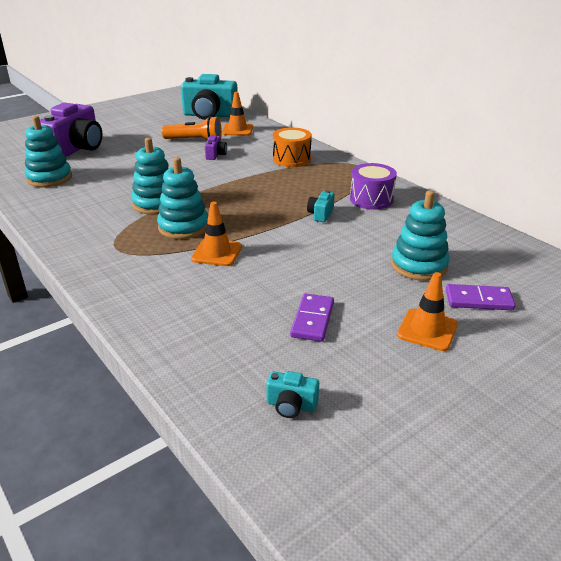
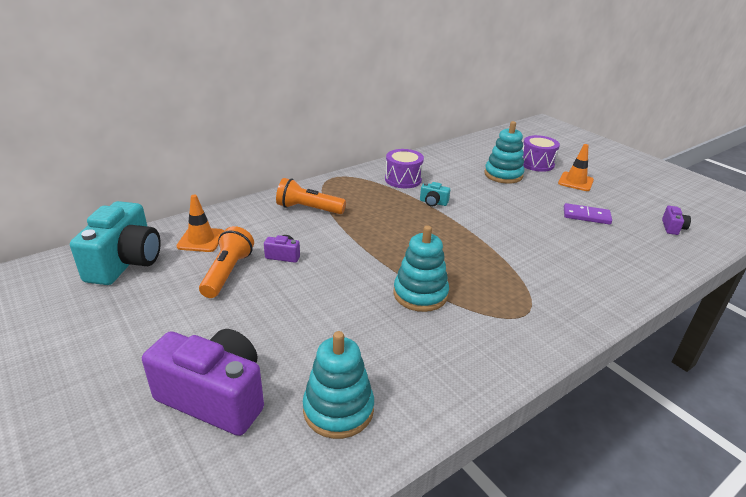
camera: 90 degrees left, 0 degrees up
(183, 227) = (470, 273): turquoise stacking toy -> none
(217, 253) = (513, 253): orange traffic cone -> none
(291, 159) = (308, 209): orange drum -> orange flashlight
(291, 405) = (672, 228): turquoise camera -> purple camera
(478, 300) = (536, 164): purple domino -> purple drum

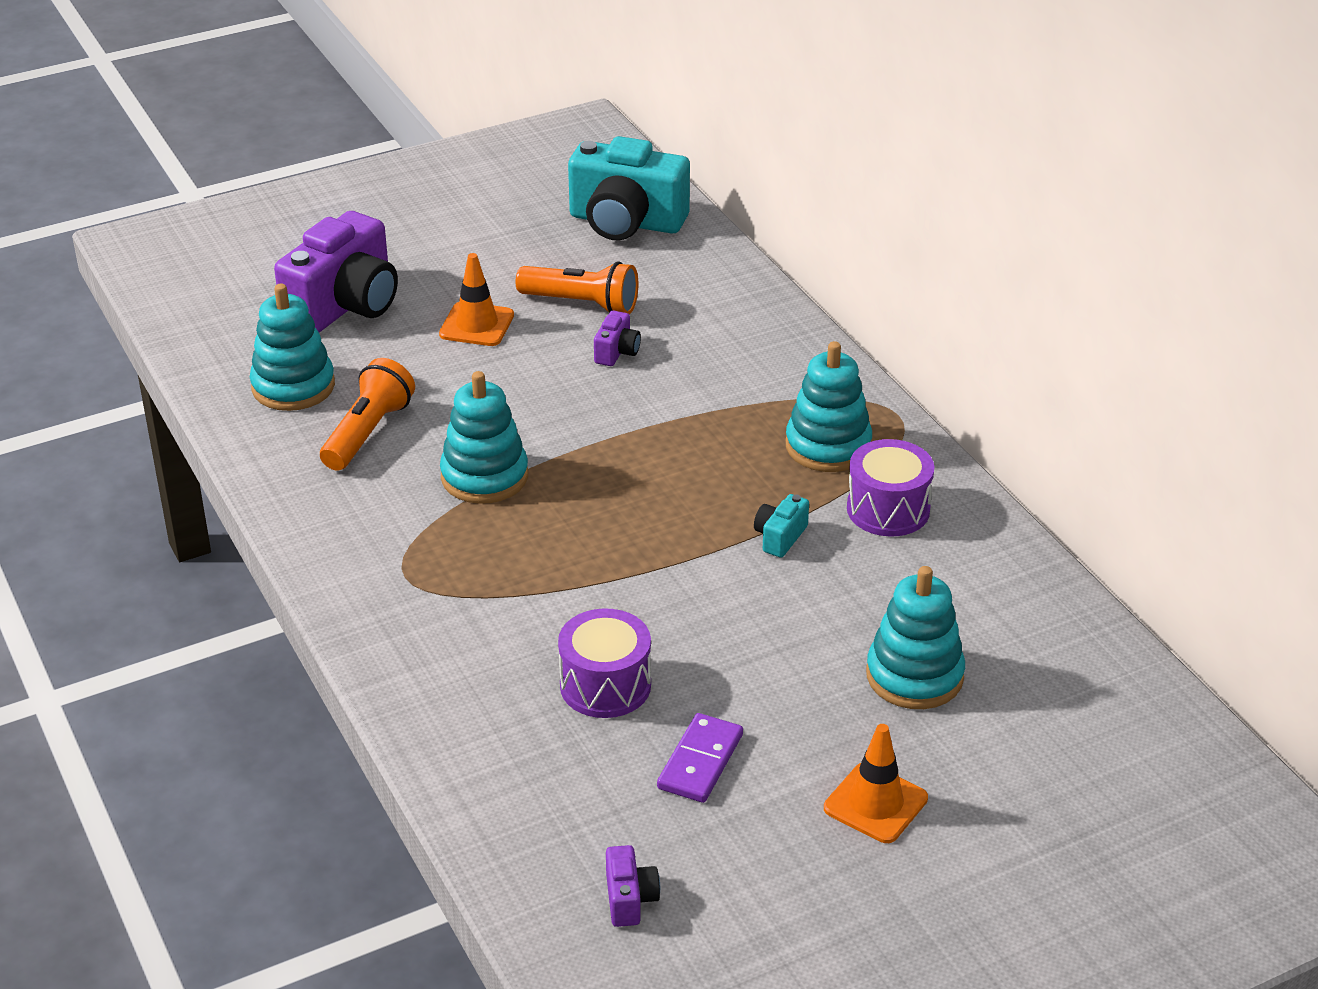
camera: 100 degrees right, 5 degrees up
(201, 240) = (676, 277): orange traffic cone -> orange traffic cone (476, 325)
(308, 209) = (766, 380): orange flashlight -> orange flashlight (368, 432)
(361, 192) = (828, 446): none -> turquoise stacking toy
(536, 164) = (985, 759): purple drum -> purple drum (605, 685)
(672, 228) = (629, 899): purple camera -> purple camera turned 120 degrees counterclockwise

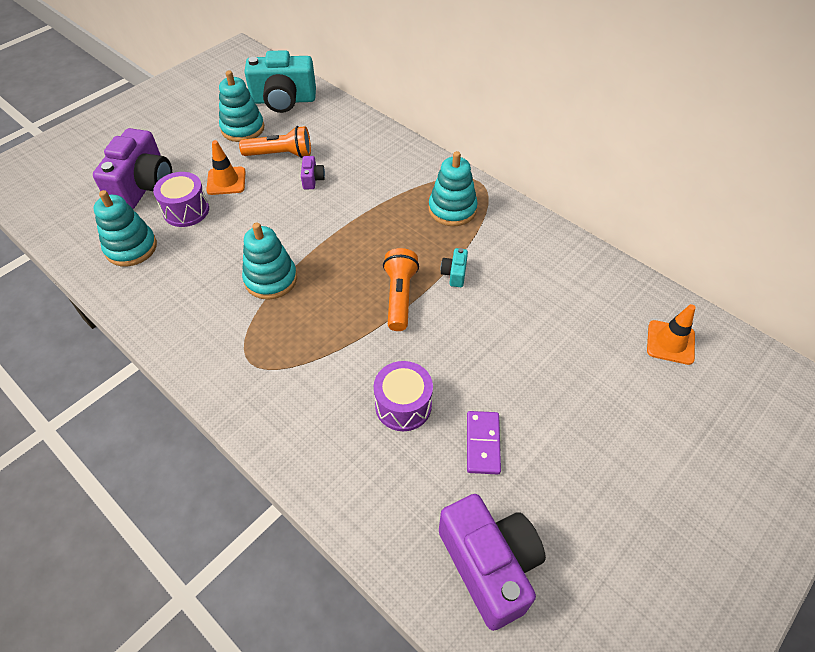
camera: 20 degrees left, 15 degrees up
(368, 432) = (189, 267): orange flashlight -> orange flashlight (400, 296)
(629, 899) = (489, 565): purple camera -> purple camera, size x2.34
(875, 803) = (594, 440): orange traffic cone -> orange traffic cone (670, 342)
(888, 509) = (502, 240): purple drum -> purple drum (186, 210)
(914, 676) = (570, 344): turquoise stacking toy -> turquoise stacking toy (242, 128)

